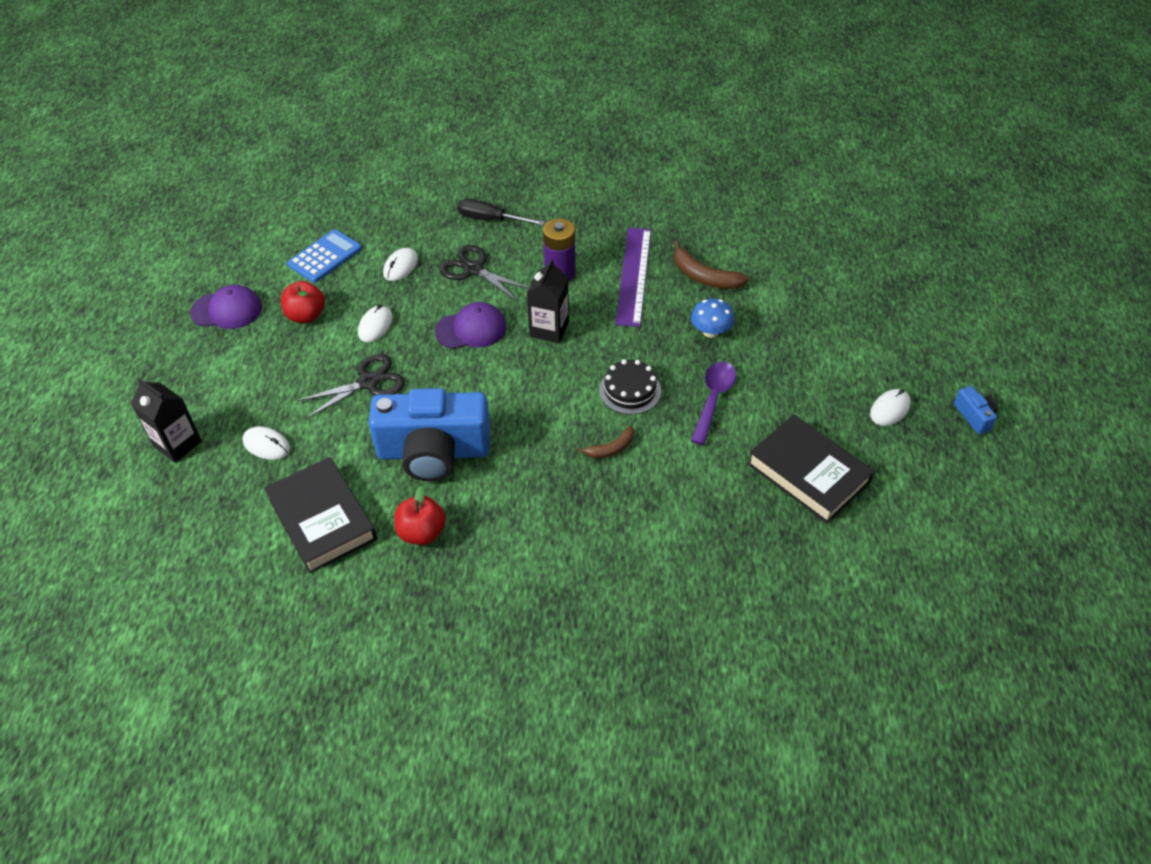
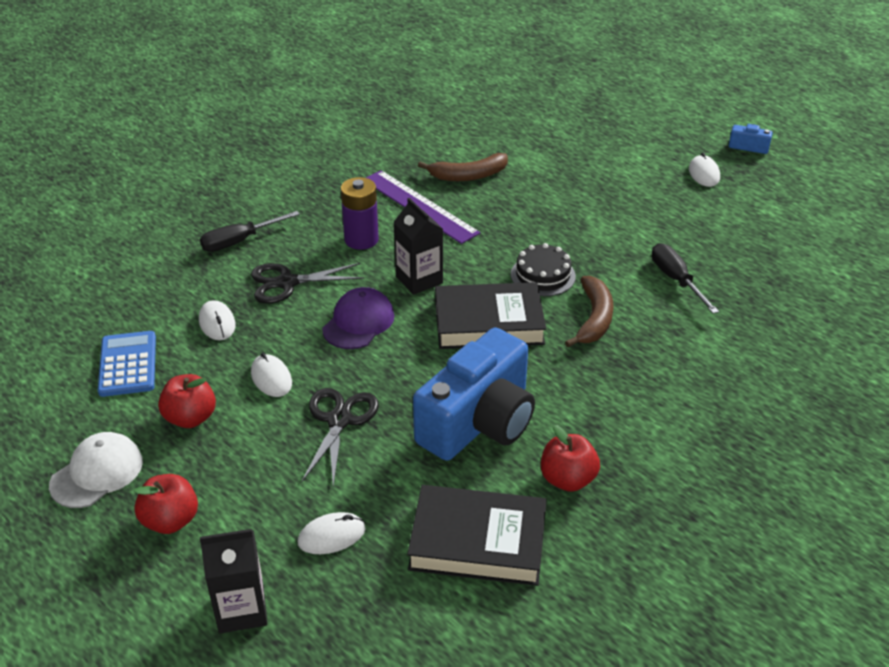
camera: 50 degrees left, 10 degrees down
(218, 366) = (170, 520): none -> red apple
(227, 310) = (97, 473): purple cap -> white cap
(611, 448) = (594, 318): brown banana -> brown banana, size x1.61
(710, 331) = (530, 204): blue mushroom -> none
(713, 399) = (602, 241): purple spoon -> none
(715, 471) = (676, 280): none -> black screwdriver
(808, 473) = (725, 240): black book -> black book (488, 323)

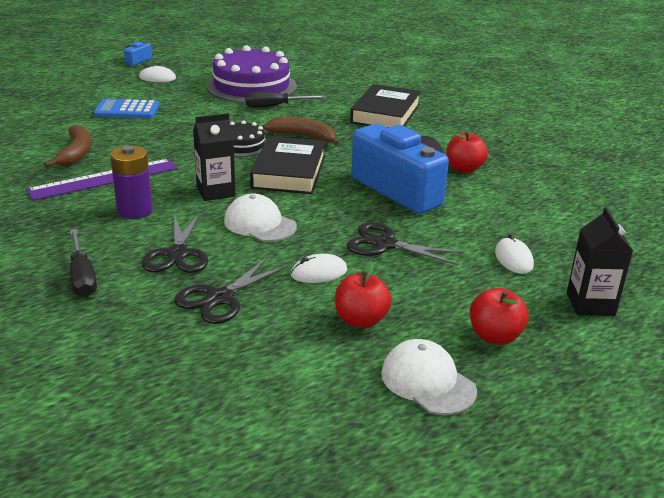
camera: 80 degrees left, 10 degrees down
(128, 364) = (262, 359): blue calculator -> blue calculator (127, 110)
(217, 323) = (220, 298): white mouse -> black scissors
(358, 322) = (260, 224): purple cap -> white cap
(478, 542) = (519, 205): black book -> black book (386, 113)
(732, 248) = (251, 86): none -> purple cake

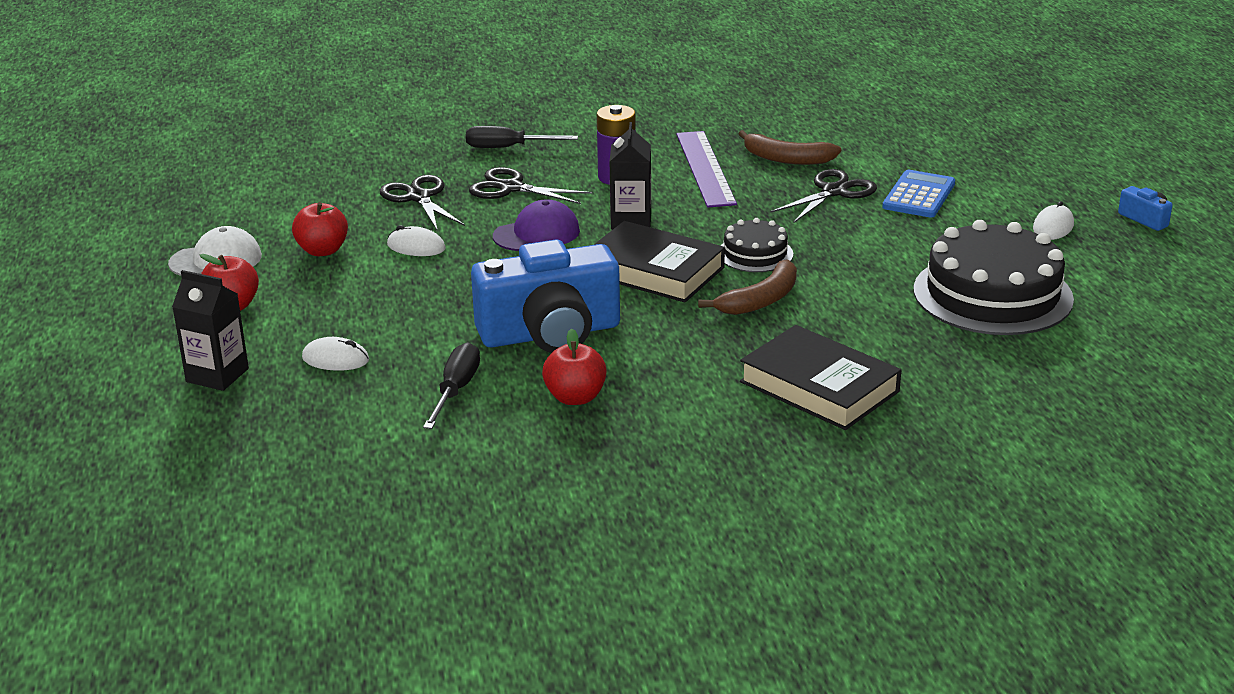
camera: 115 degrees right, 0 degrees up
(251, 86) = (992, 294): purple cake -> black cake
(260, 224) = (536, 233): white cap -> purple cap
(275, 106) = (890, 299): black screwdriver -> black screwdriver (456, 390)
(319, 272) = (416, 246): white mouse -> white mouse turned 75 degrees counterclockwise
(384, 244) = (435, 292): black scissors -> black scissors (834, 192)

